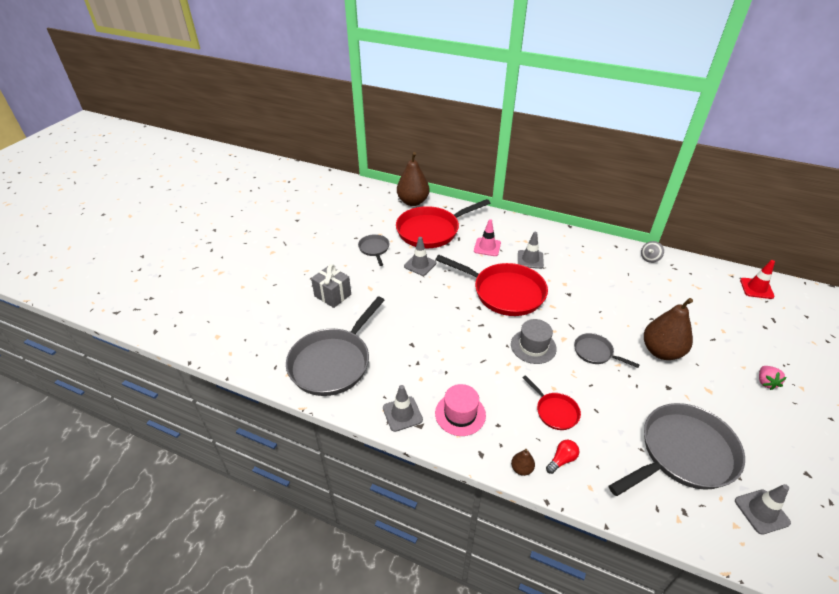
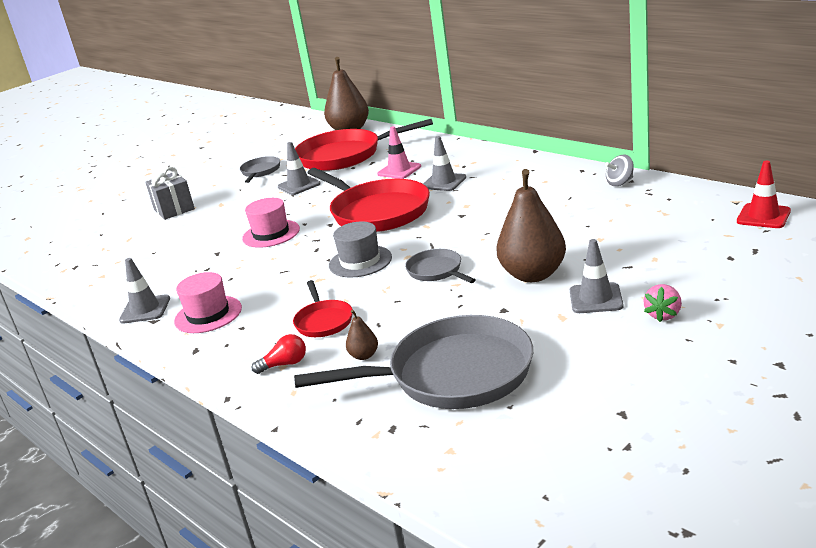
camera: 25 degrees right, 15 degrees down
(333, 362) = (117, 263): grey pan -> none
(440, 320) = (271, 234): none -> pink hat
(521, 469) = (228, 367): brown pear -> brown pear (364, 355)
(761, 511) = (504, 442): grey traffic cone -> grey traffic cone (596, 298)

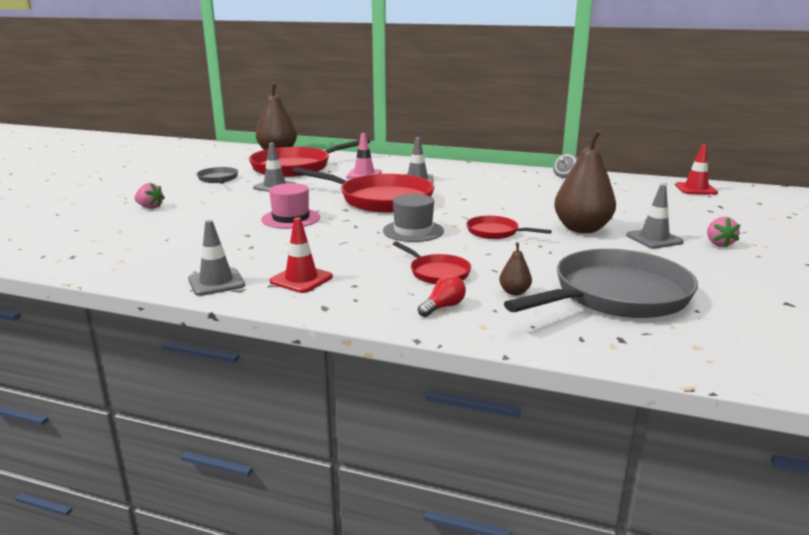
camera: 30 degrees left, 5 degrees down
(174, 209) = (150, 207): grey gift -> pink strawberry
(208, 314) = (301, 279): pink hat -> red traffic cone
(436, 271) = (495, 232): grey pan -> red pan

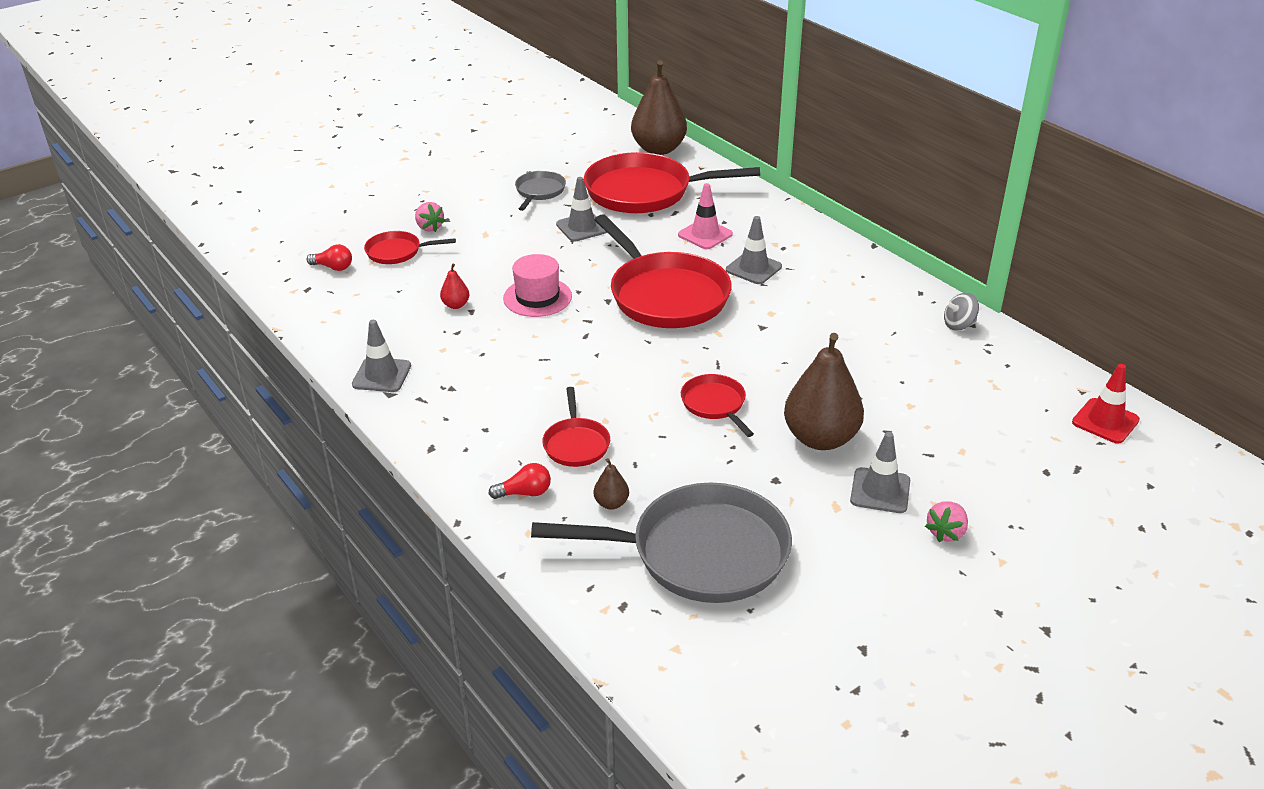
camera: 35 degrees right, 15 degrees up
(84, 241) = (333, 267): none -> red light bulb
(137, 222) = (397, 252): none -> red pan
(229, 235) = (456, 305): none -> red pear
(301, 279) = (451, 401): red traffic cone -> none
(413, 231) = (632, 367): grey hat -> none

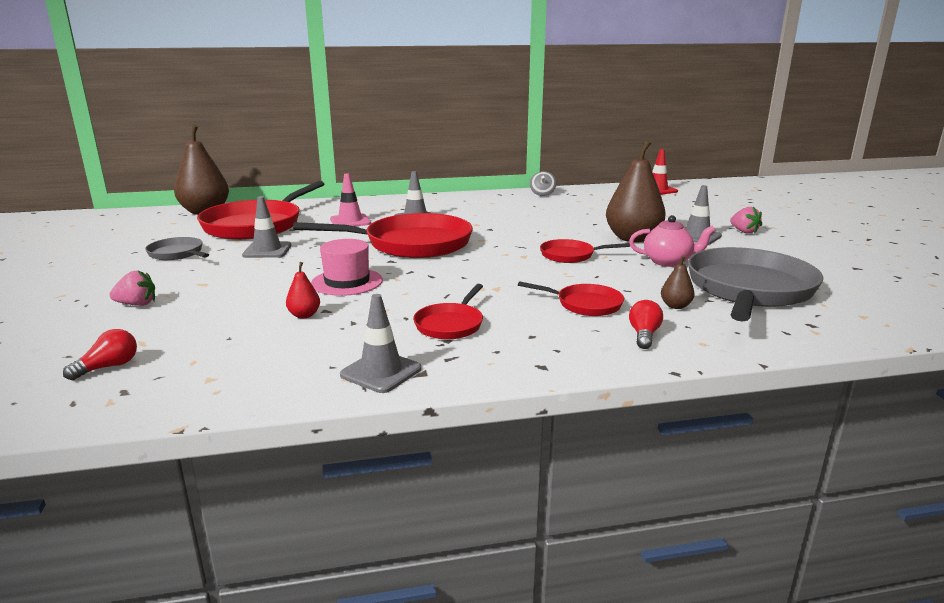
camera: 65 degrees left, 15 degrees down
(397, 252) = (151, 327): red pan -> red pan (450, 324)
(751, 479) = (668, 262): none -> pink teapot

